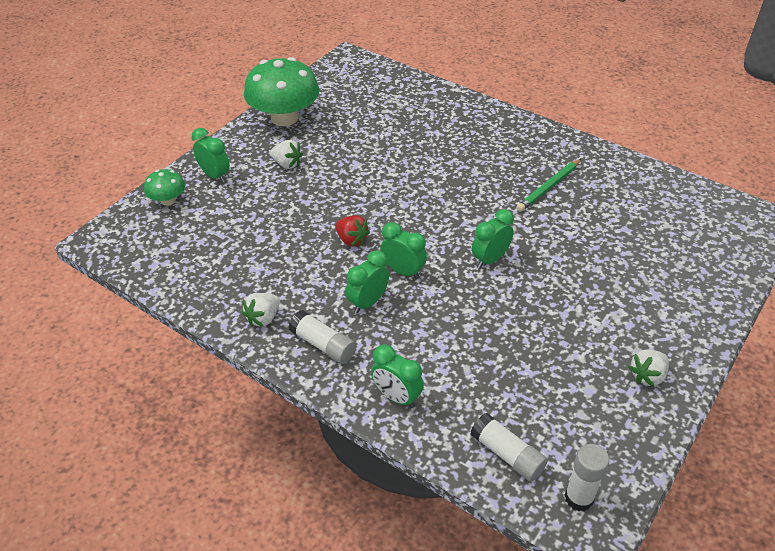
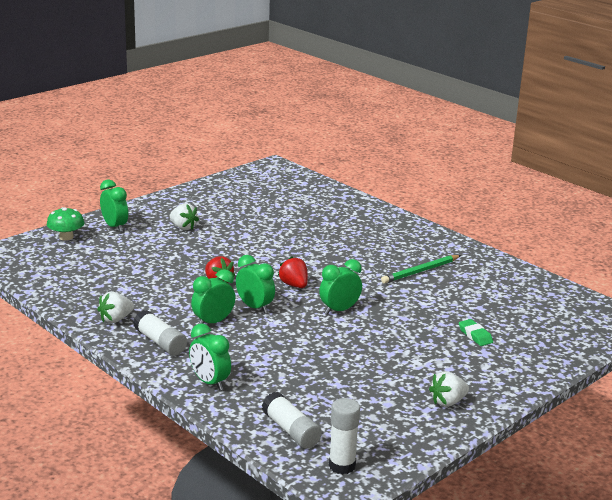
camera: 10 degrees right, 20 degrees down
(284, 118) = (195, 198): green mushroom -> none
(431, 230) = (294, 285): none -> red strawberry
(636, 271) = (475, 335): none -> green eraser

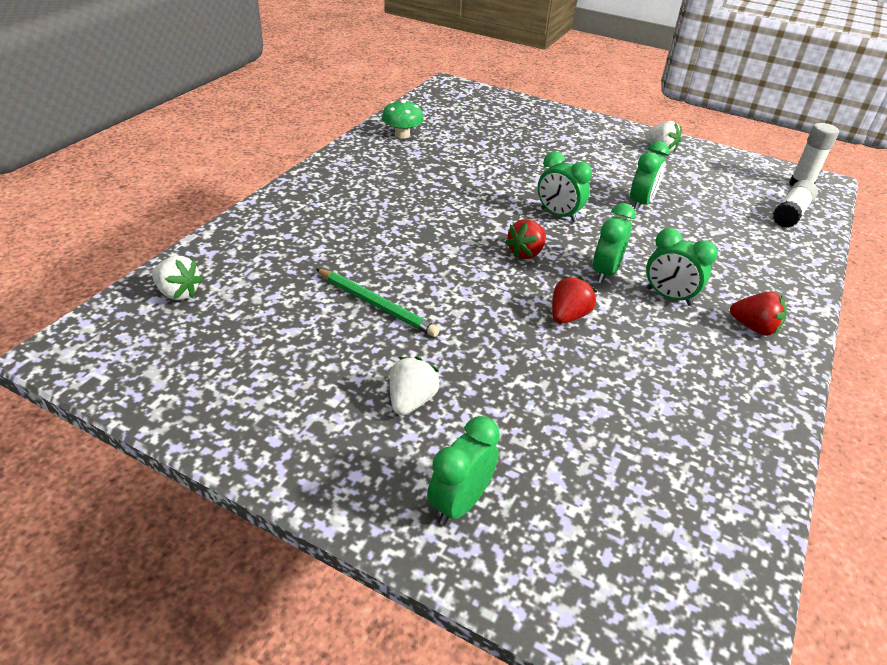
camera: 110 degrees left, 15 degrees up
(66, 237) = (552, 569): green mushroom -> green mushroom (402, 135)
(116, 319) = (748, 385): white strawberry -> white strawberry (178, 293)
(160, 342) = (754, 327): white glue stick -> red strawberry
(209, 382) = (781, 272): green clock -> green clock (640, 203)
(420, 271) = (425, 176): green pencil -> green pencil (376, 305)
(475, 335) = (539, 142): green eraser -> none

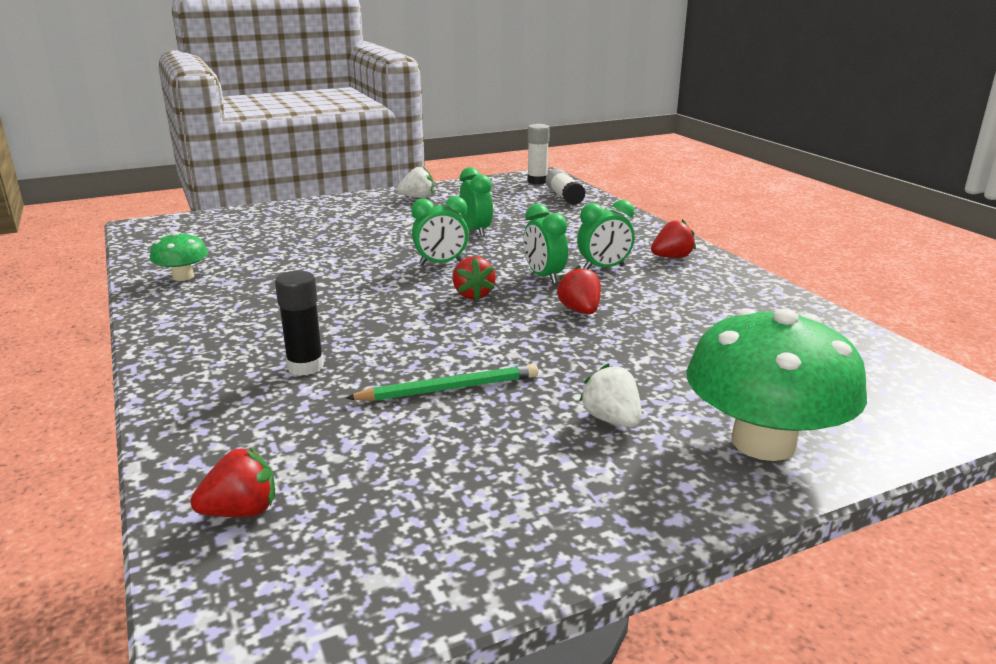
camera: 50 degrees left, 15 degrees down
(178, 293) = (241, 511): white strawberry -> red strawberry
(344, 235) = (305, 366): none -> black glue stick
(460, 503) = (763, 442): green clock -> green mushroom

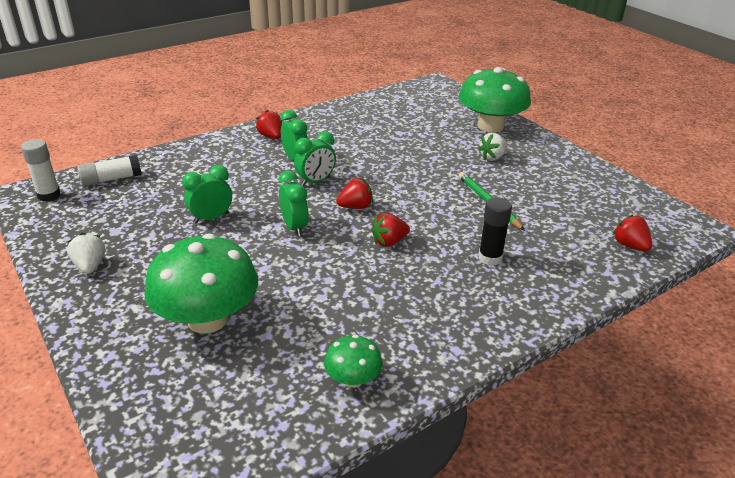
camera: 100 degrees left, 10 degrees up
(314, 231) = (207, 319): none -> green mushroom
(580, 311) = (370, 167): red strawberry -> red strawberry (389, 242)

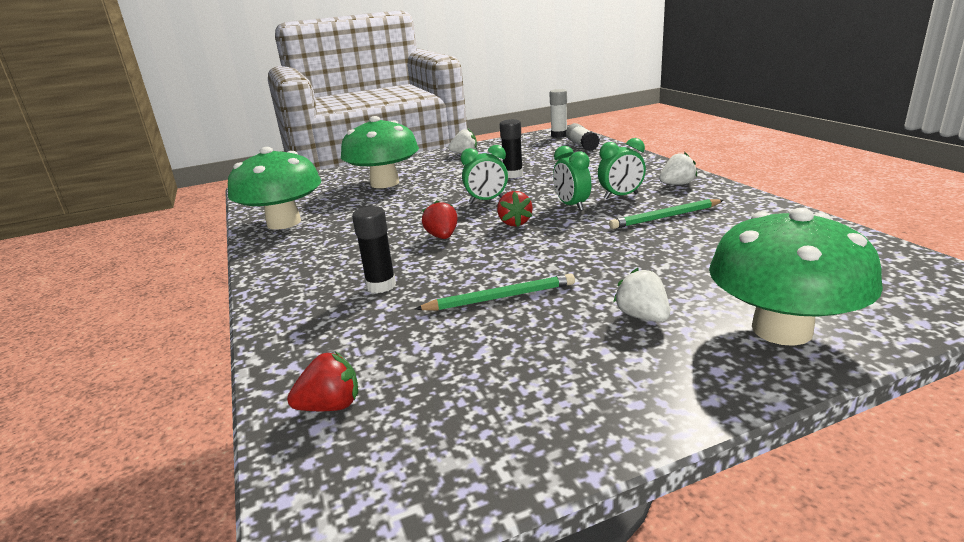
camera: 105 degrees right, 10 degrees down
(211, 218) = (513, 175): green clock -> black glue stick
(271, 136) = (677, 184): red strawberry -> white strawberry
(344, 144) = (665, 217): none -> green pencil
(353, 379) = (284, 223): green mushroom -> green mushroom, size x2.04

